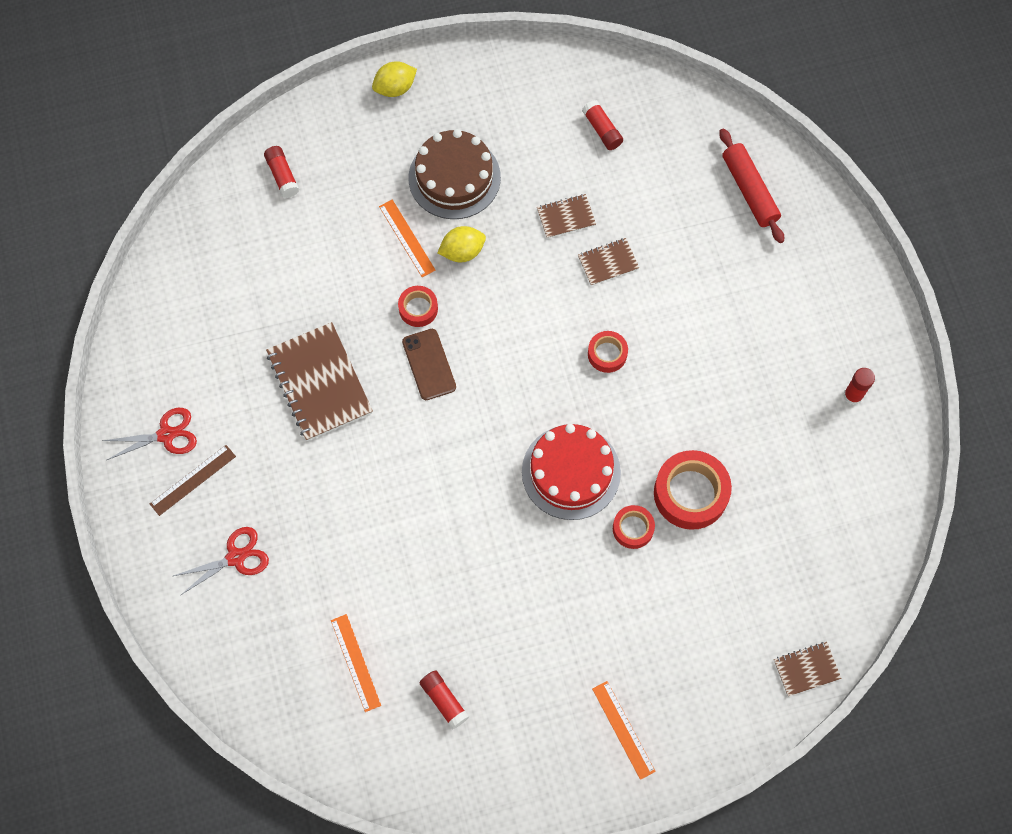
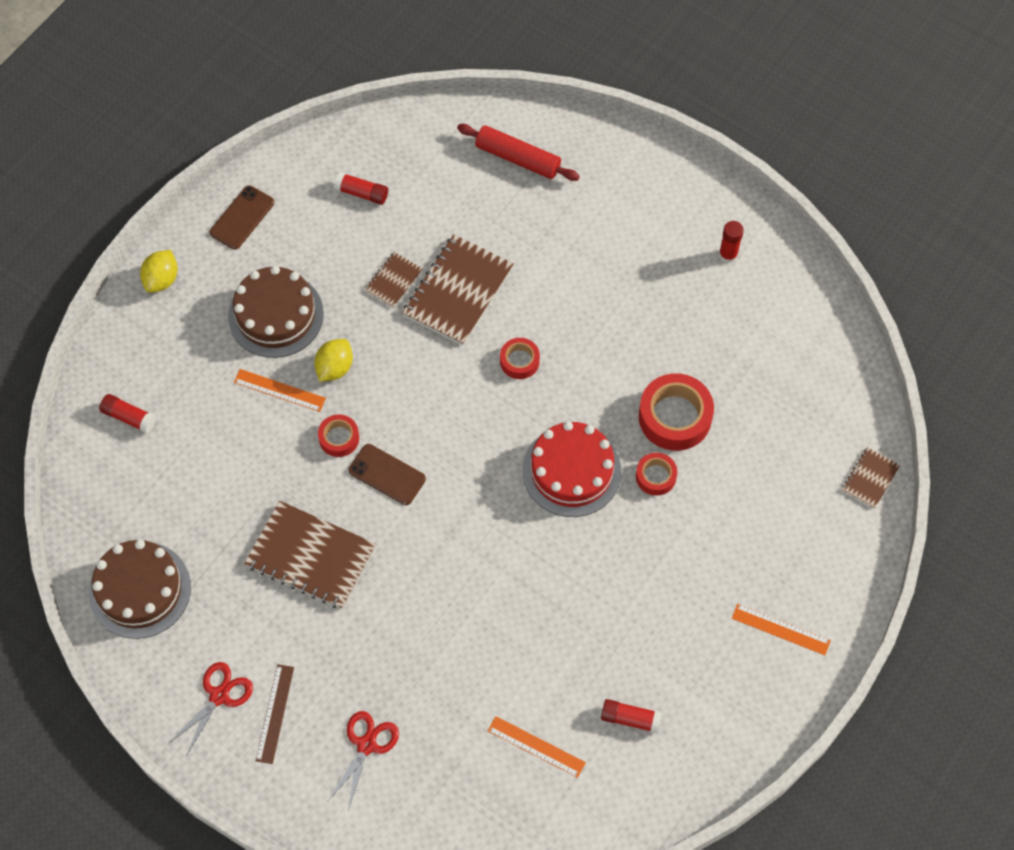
camera: 40 degrees left, 5 degrees down
(180, 311) = (139, 590): none -> brown cake
(495, 83) = (242, 217): none -> brown phone
(608, 262) = (458, 291): brown notebook -> brown notebook, size x1.96

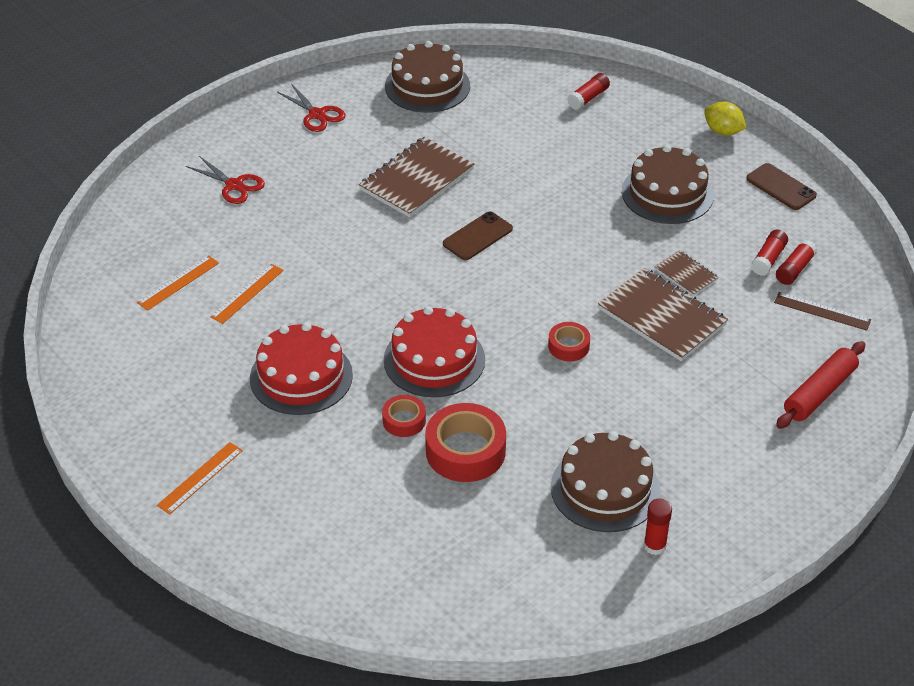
camera: 105 degrees right, 20 degrees down
(275, 713) = (287, 141): brown ruler -> brown ruler (822, 311)
(279, 390) = (587, 185): orange ruler -> orange ruler (247, 293)
(335, 368) = (600, 221): yellow lemon -> none
(339, 438) = (525, 213): red tape -> none
(630, 582) = (301, 376): none -> red cake
(630, 718) = (170, 348): red glue stick -> red glue stick (768, 259)
(680, 300) = (605, 489): none -> brown cake
(870, 478) = (331, 600): brown notebook -> none

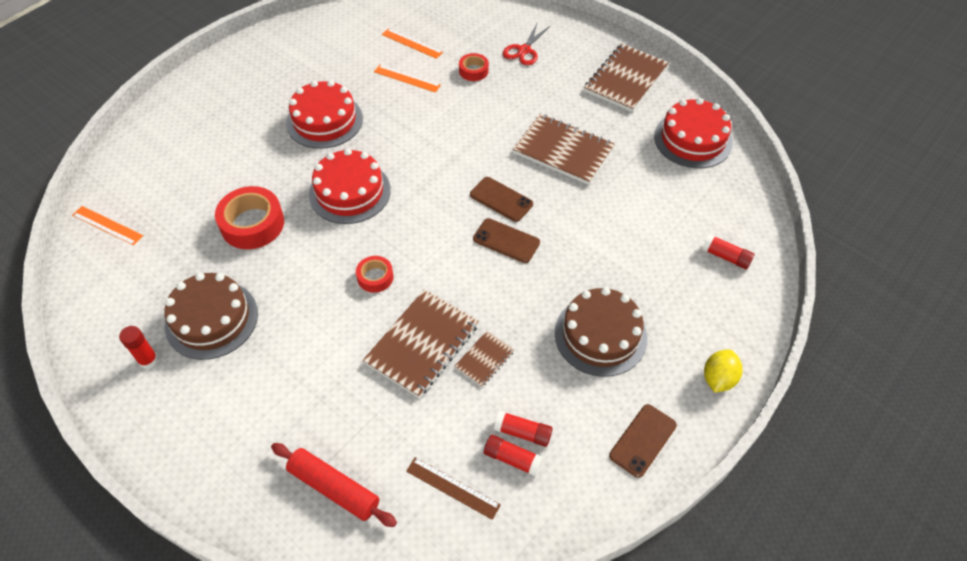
camera: 80 degrees right, 10 degrees up
(200, 477) = (226, 89): orange ruler -> orange ruler (107, 225)
(317, 114) = (625, 79): red scissors -> brown notebook
(404, 420) = (283, 183): red tape -> red tape (473, 71)
(427, 86) = (693, 139): brown cake -> red cake
(537, 240) = (506, 241): none -> brown phone
(822, 311) = (452, 488): brown ruler -> brown ruler turned 75 degrees counterclockwise

